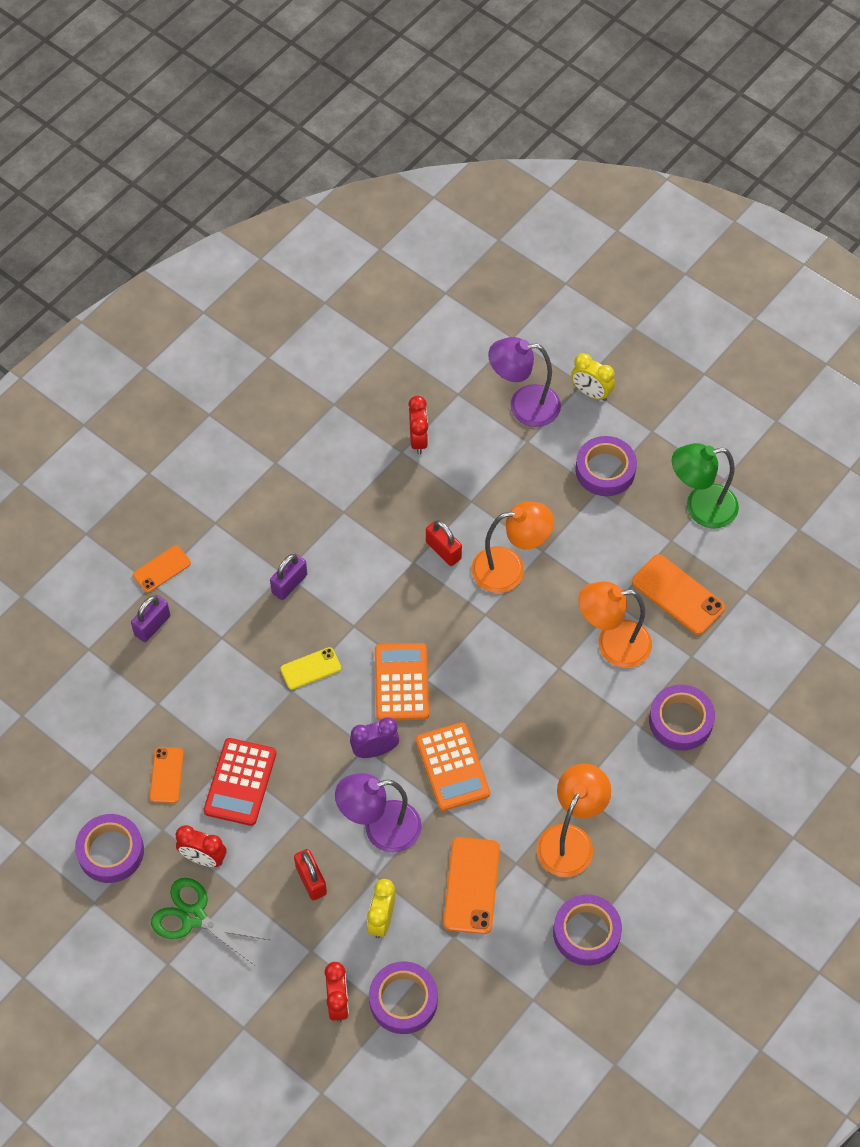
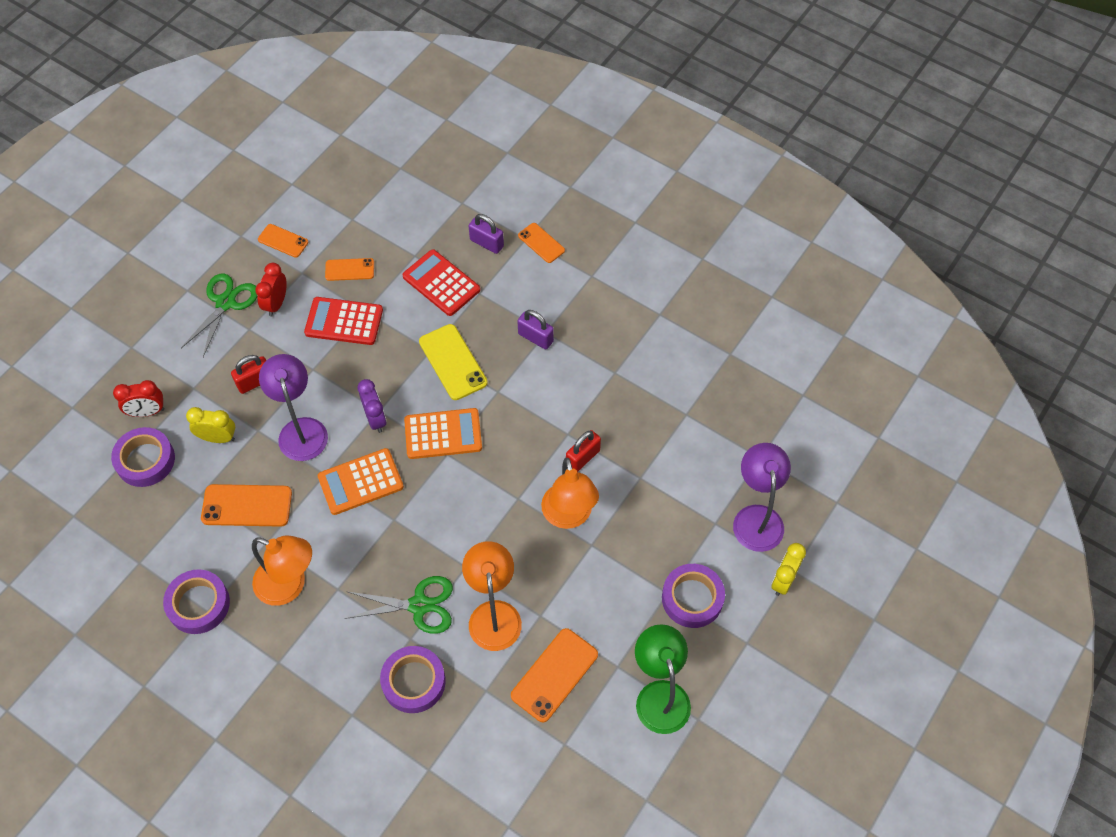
camera: 85 degrees right, 0 degrees up
(111, 851) = (283, 241): purple tape -> orange phone
(202, 676) = (441, 283): none -> red calculator
(310, 668) = (453, 362): yellow phone -> yellow phone, size x1.63
(418, 439) = (702, 427): red clock -> none
(599, 713) = (419, 605): none -> green scissors

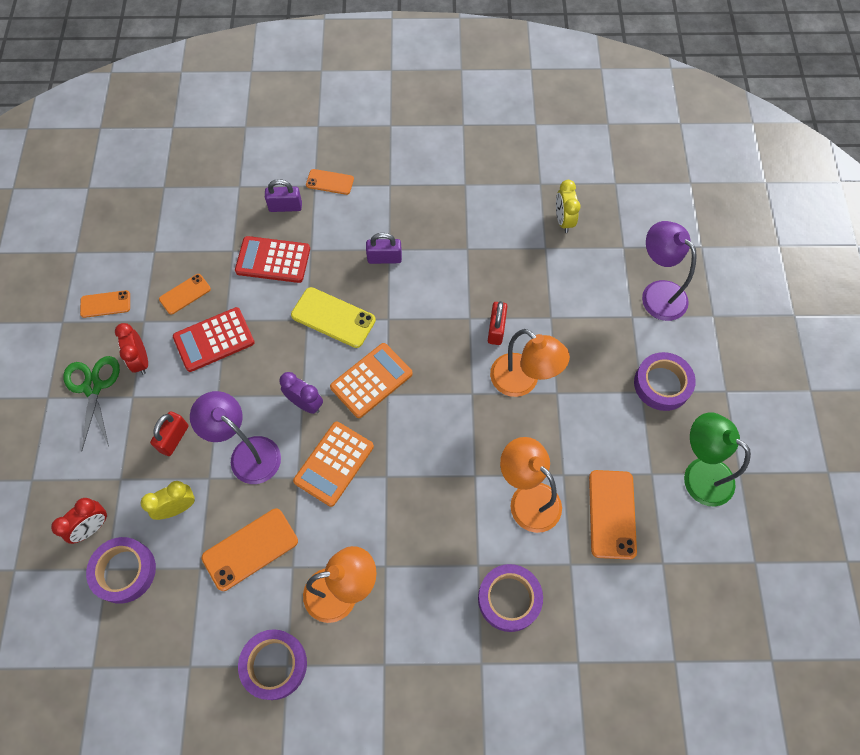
camera: 35 degrees left, 5 degrees up
(419, 605) = (463, 533): green scissors -> none
(783, 580) = (713, 327): yellow clock -> yellow clock (563, 220)

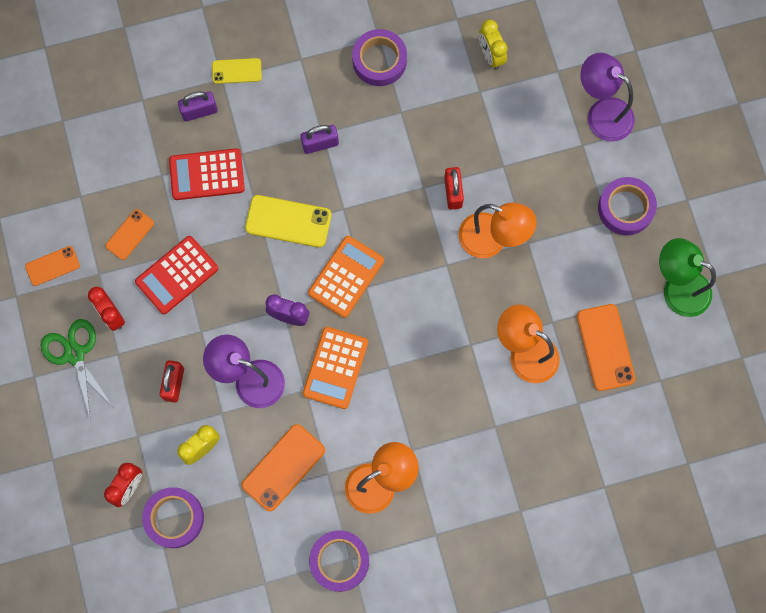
camera: 15 degrees left, 10 degrees up
(330, 182) = (236, 71): orange phone -> yellow phone
(509, 599) = (531, 448): purple tape -> purple tape (379, 60)

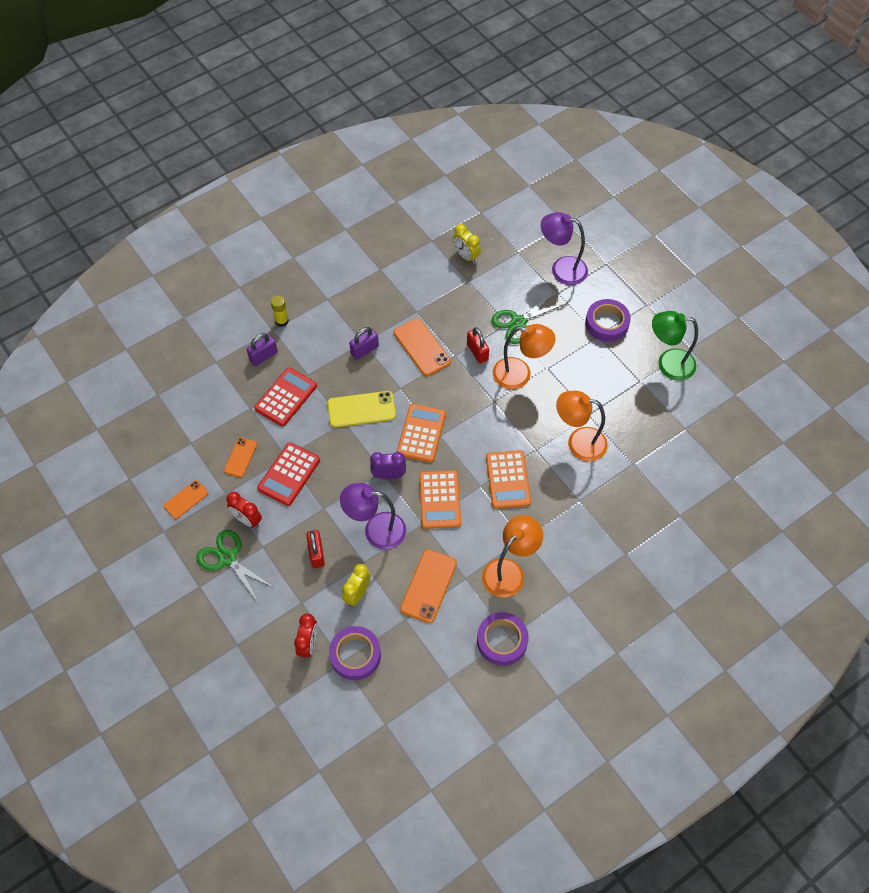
camera: 20 degrees left, 15 degrees down
(207, 175) = (286, 397): red calculator -> red calculator turned 150 degrees clockwise
(236, 71) = (282, 321): yellow phone -> yellow glue stick
(379, 60) = (386, 283): purple tape -> none
(423, 371) = (508, 480): none -> orange calculator
(518, 170) = (518, 322): none -> green scissors
(605, 347) = (635, 419): orange phone -> orange phone (422, 347)

